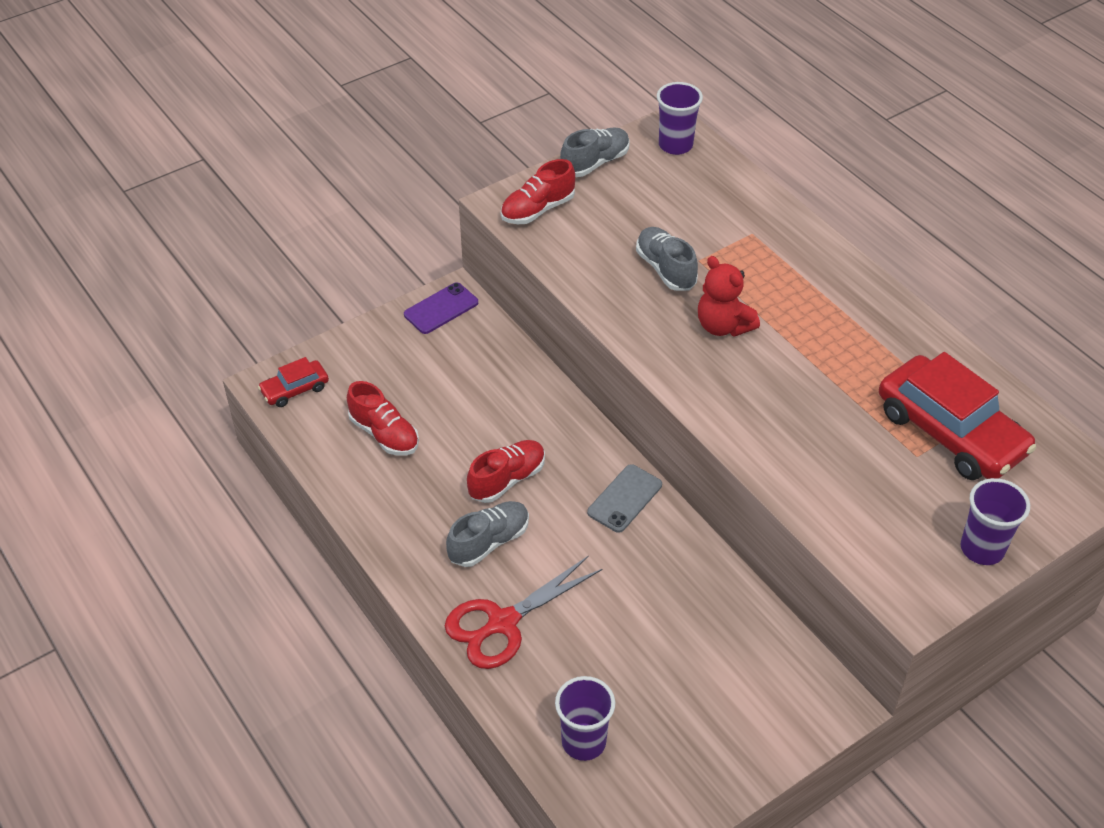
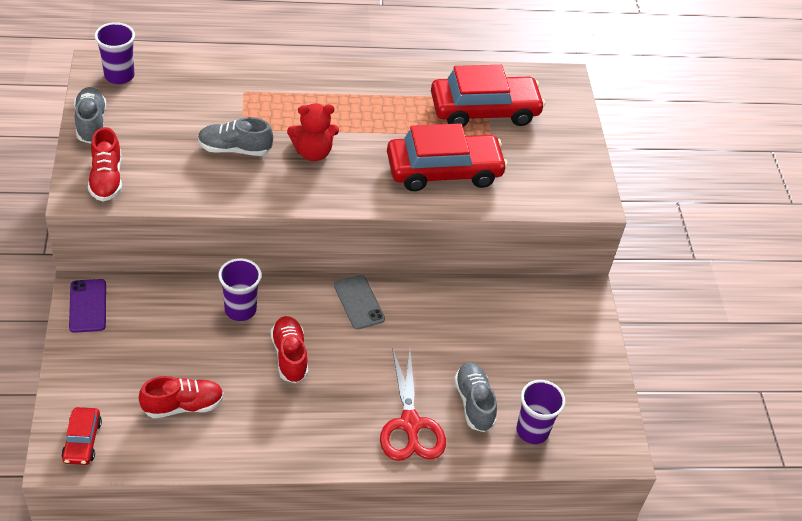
camera: 65 degrees left, 0 degrees up
(489, 542) = (336, 395): grey shoe -> grey shoe (474, 403)
(811, 442) = (444, 171): none -> red car
(982, 549) = (575, 151): purple cup -> purple cup (240, 310)

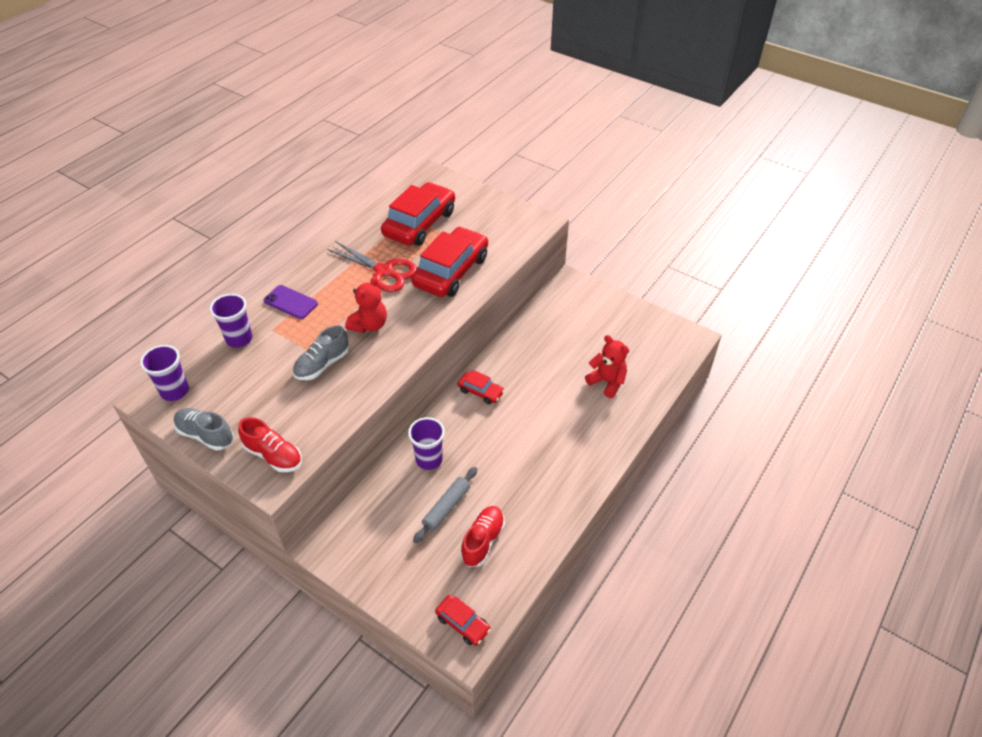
camera: 45 degrees left, 0 degrees up
(88, 306) = (341, 552): purple phone -> purple phone (290, 302)
(197, 355) = (446, 507): none -> grey rolling pin
(289, 356) = (492, 454): red shoe -> none
(359, 302) = (480, 391): grey phone -> red car
(410, 424) = (598, 423): red scissors -> red scissors (384, 271)
(474, 403) = (607, 382): grey shoe -> red teddy bear
(532, 431) = (648, 367): purple cup -> purple cup (239, 339)

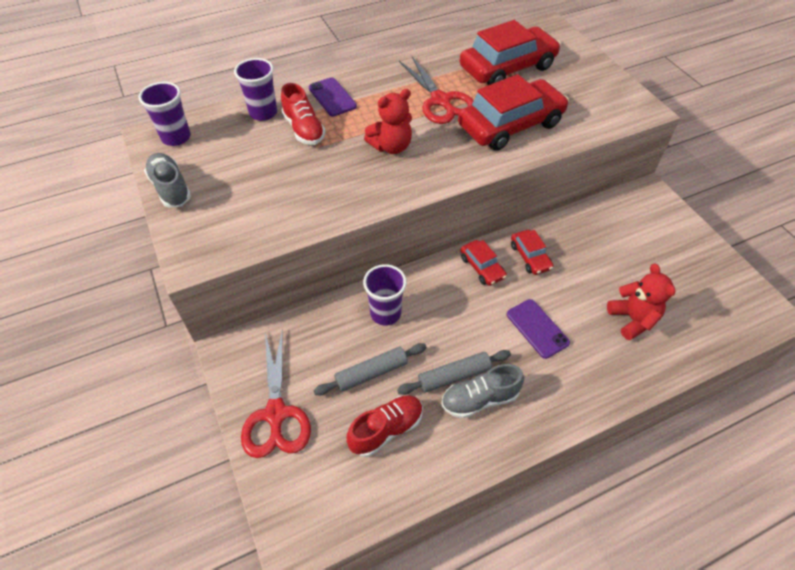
camera: 30 degrees right, 5 degrees up
(273, 455) = (213, 235): red shoe -> red shoe (304, 129)
(322, 364) = (320, 167): grey shoe -> grey shoe (479, 399)
(393, 572) = (276, 414): none -> red scissors
(462, 623) = (308, 511): red car -> red car (530, 257)
(508, 480) = (454, 376): none -> grey rolling pin
(546, 418) = (537, 328): none -> purple phone

